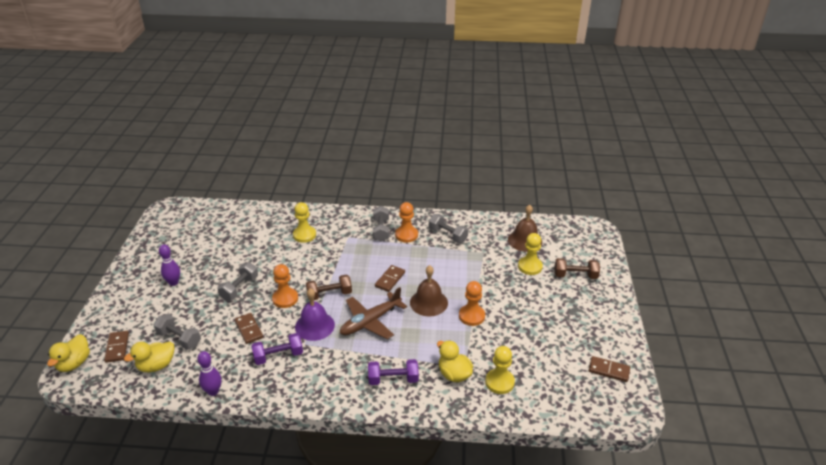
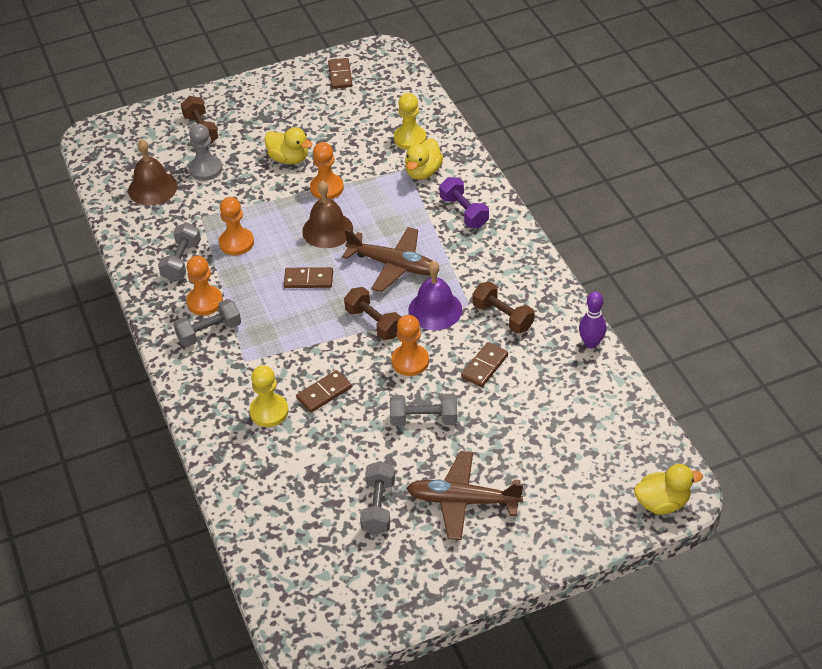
camera: 115 degrees left, 10 degrees up
(117, 348) = (608, 477): brown domino -> brown domino (324, 393)
(156, 365) = (600, 418): yellow duck -> yellow duck (289, 158)
(173, 282) = (463, 501): purple bowling pin -> brown plane
(179, 339) = (548, 424): grey dumbbell -> grey dumbbell (378, 507)
(278, 356) = (503, 317): purple dumbbell -> brown dumbbell
(447, 260) = (236, 243): none -> orange pawn
(530, 266) = (206, 169): yellow pawn -> grey pawn

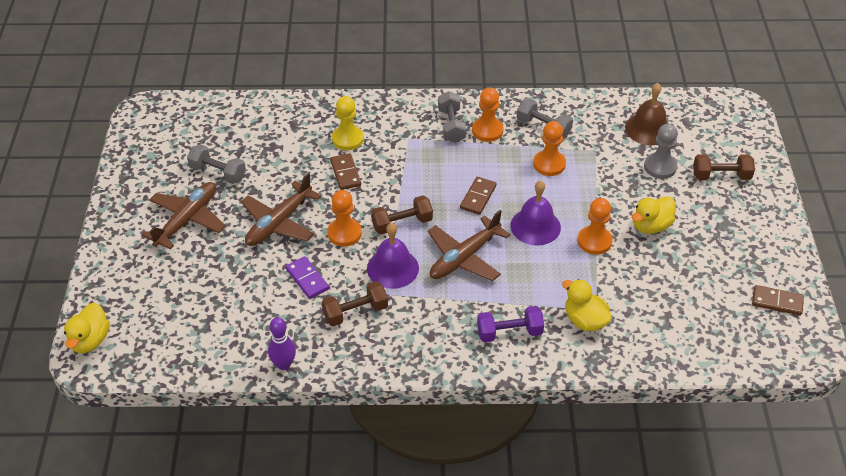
camera: 110 degrees right, 0 degrees up
(327, 230) = (535, 226): brown bell -> purple bell
(410, 138) = (643, 327): yellow pawn -> none
(424, 419) = (279, 223): grey dumbbell -> brown plane
(484, 366) = (307, 279): brown domino -> purple domino

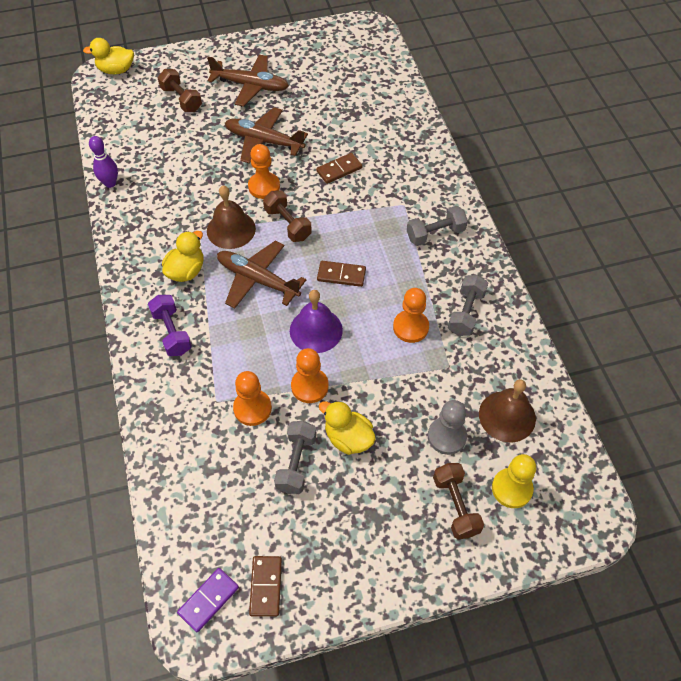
camera: 75 degrees right, 10 degrees up
(218, 173) = (310, 89): grey dumbbell -> grey dumbbell (296, 463)
(307, 279) = (204, 175): purple domino -> purple domino (208, 600)
(347, 139) = (384, 161): yellow pawn -> yellow pawn (512, 489)
(355, 312) = (174, 215): brown dumbbell -> brown dumbbell (181, 99)
(392, 268) = (231, 229): purple bell -> brown bell
(487, 130) = (440, 265): orange pawn -> orange pawn (252, 408)
(585, 320) = (199, 393): yellow duck -> yellow duck (186, 271)

